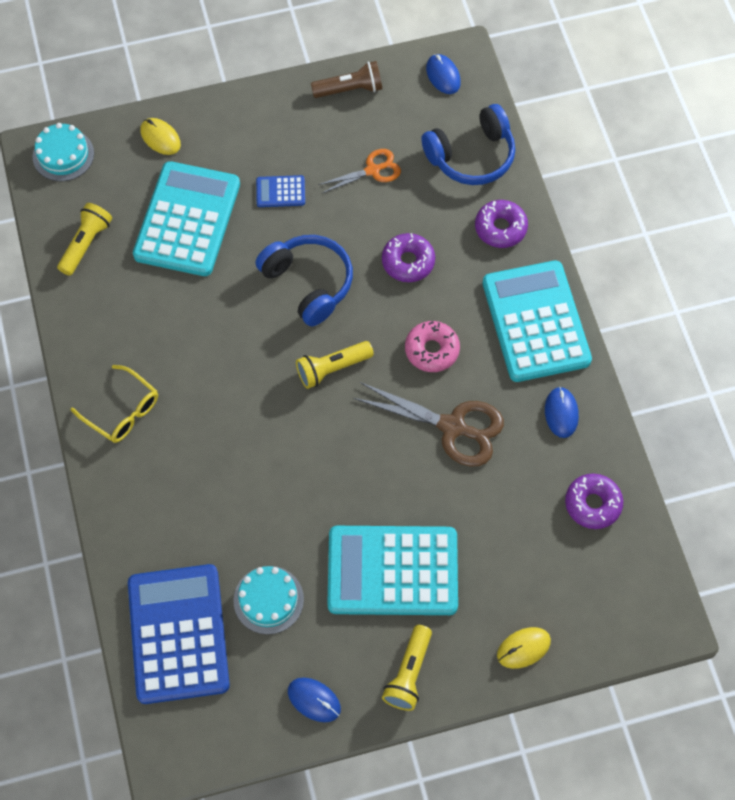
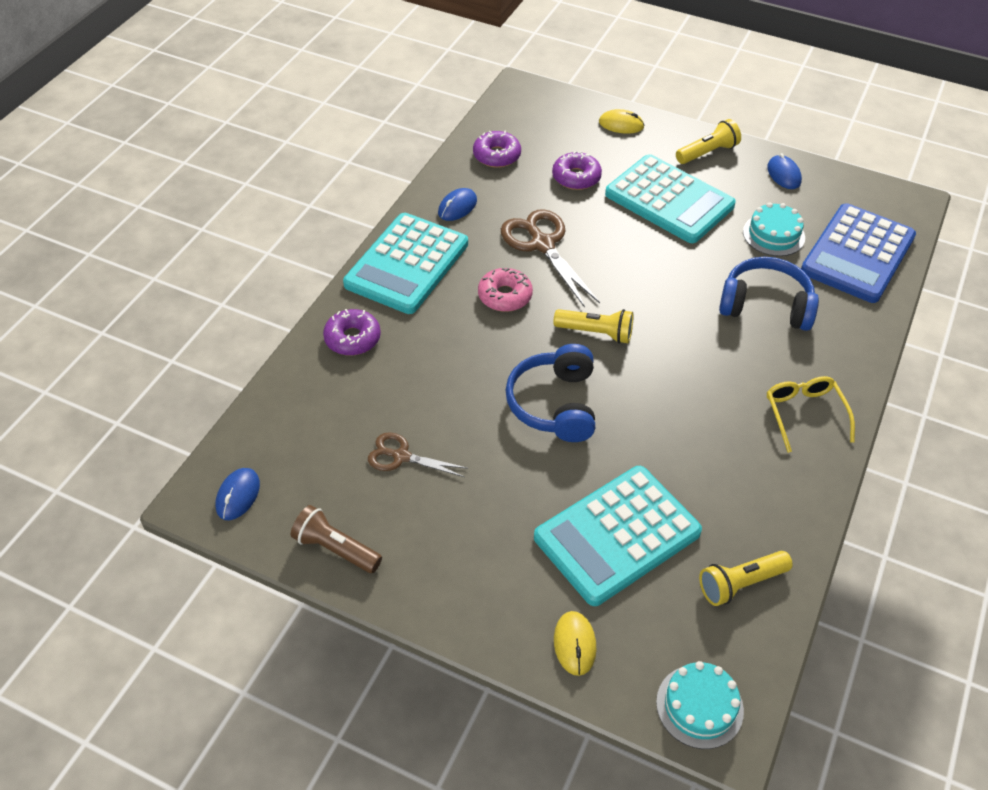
camera: 140 degrees left, 15 degrees down
(280, 192) = (503, 498): blue calculator -> none
(372, 170) = (401, 456): orange scissors -> brown scissors
(408, 262) = (454, 364): purple donut -> purple donut (576, 177)
(471, 156) = (304, 407): blue headphones -> blue headphones (765, 305)

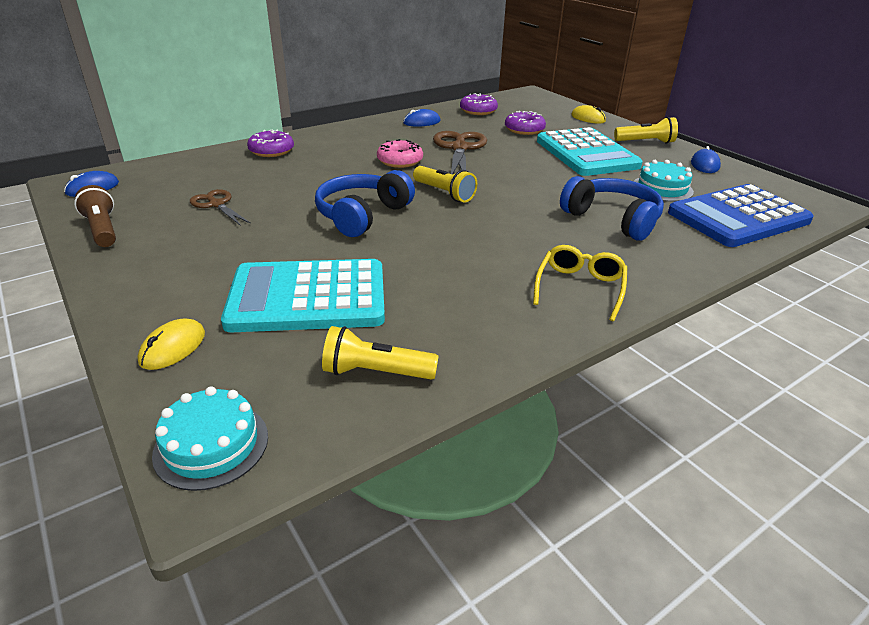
camera: 30 degrees right, 15 degrees down
(407, 264) = (353, 134): turquoise calculator -> none

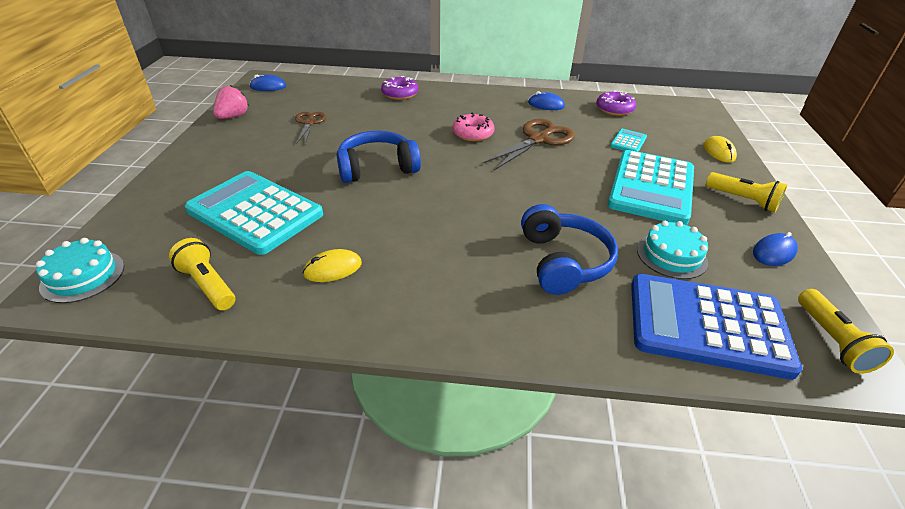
camera: 40 degrees right, 5 degrees up
(102, 229) = (233, 116): brown flashlight -> pink strawberry
(173, 347) = (153, 208): yellow mouse -> yellow mouse (333, 269)
(444, 193) = (461, 174): yellow flashlight -> yellow flashlight (832, 340)
(524, 130) = (628, 142): purple donut -> turquoise calculator
(580, 287) = (428, 305): yellow glasses -> none

